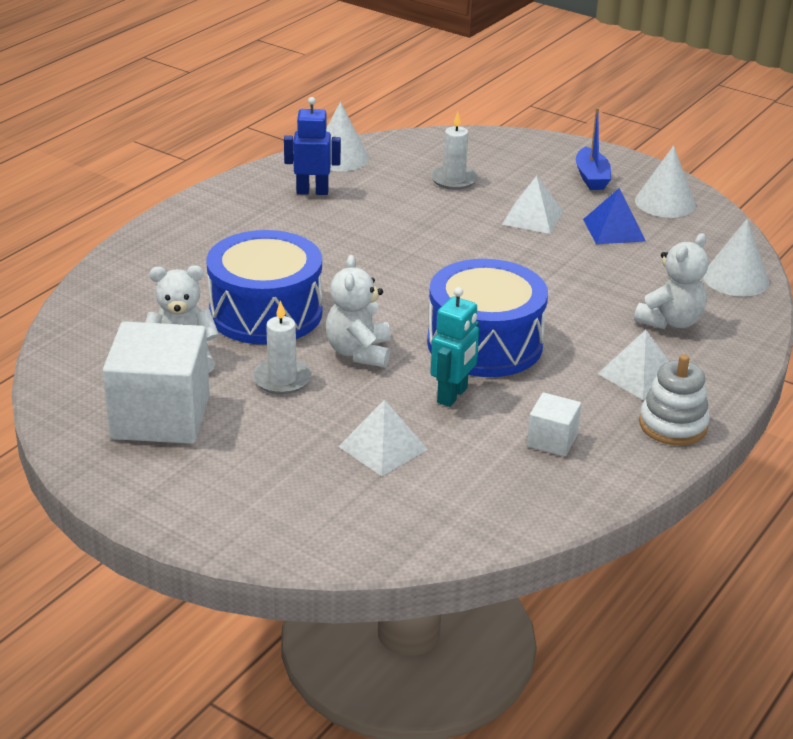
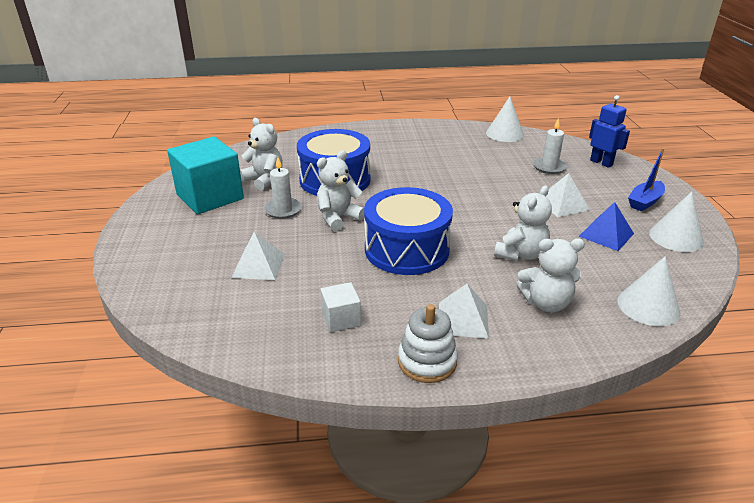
camera: 50 degrees right, 0 degrees up
(160, 417) = (210, 197): white cube -> turquoise cube
(312, 191) = (461, 142): blue robot -> blue robot (601, 162)
(453, 395) = (339, 263): turquoise robot -> none
(582, 289) = (521, 254): none -> white teddy bear

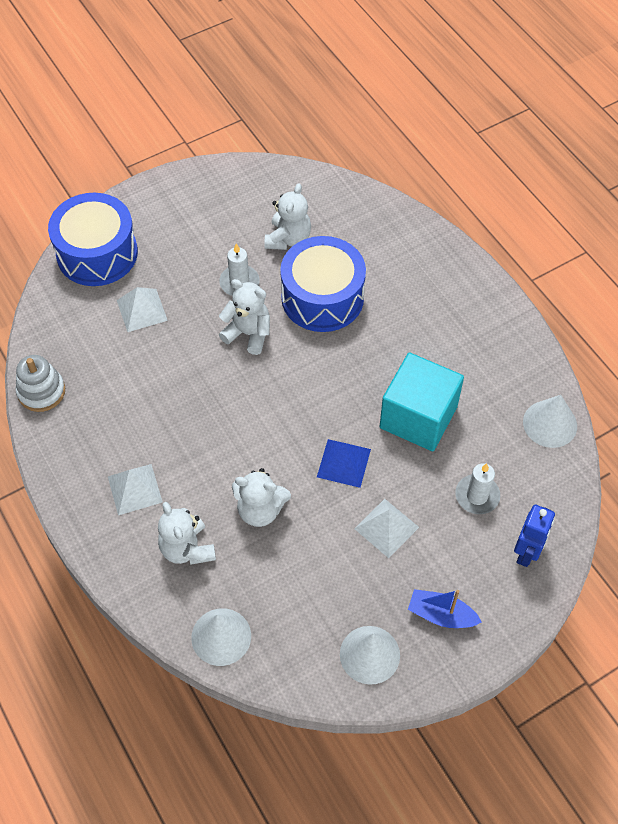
camera: 65 degrees right, 25 degrees up
(210, 197) = (232, 214): turquoise cube -> turquoise cube (418, 417)
(341, 319) = (97, 401): white cube -> none
(407, 249) = (221, 411): blue drum -> blue drum (97, 253)
(427, 361) = (71, 479): white stacking toy -> white stacking toy (41, 391)
(606, 235) = (339, 582): blue pyramid -> blue pyramid (343, 463)

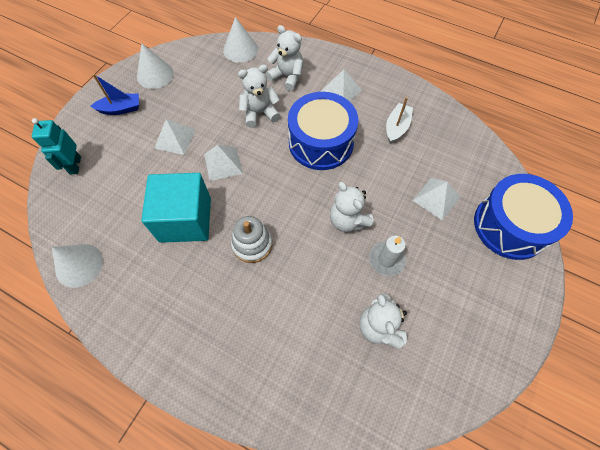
camera: 150 degrees right, 5 degrees up
(41, 391) = (444, 114): white stacking toy -> white stacking toy (252, 244)
(111, 404) = (396, 127): none -> white boat
(248, 333) = (348, 220): white teddy bear -> white teddy bear turned 60 degrees clockwise
(322, 297) = (313, 282): blue drum -> blue drum (321, 142)
(343, 463) = (223, 163): blue pyramid -> white pyramid
(477, 496) = (121, 185): white candle -> none
(526, 553) = (75, 165): blue robot -> turquoise robot

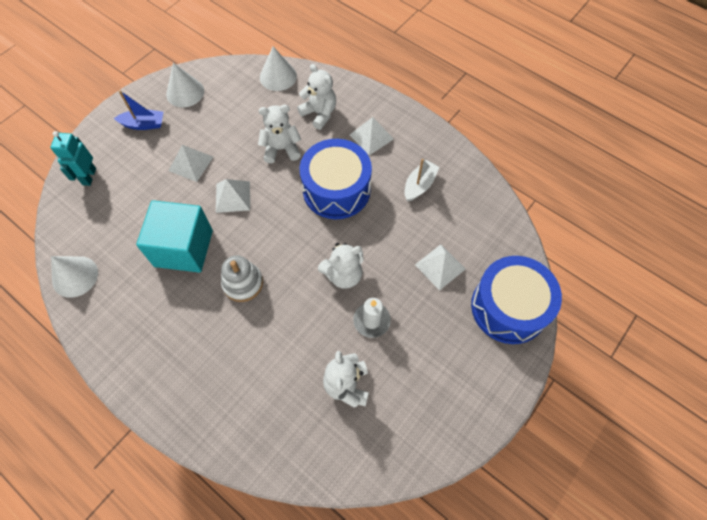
camera: 10 degrees right, 0 degrees up
(348, 220) = (343, 275): white teddy bear -> white teddy bear turned 90 degrees counterclockwise

